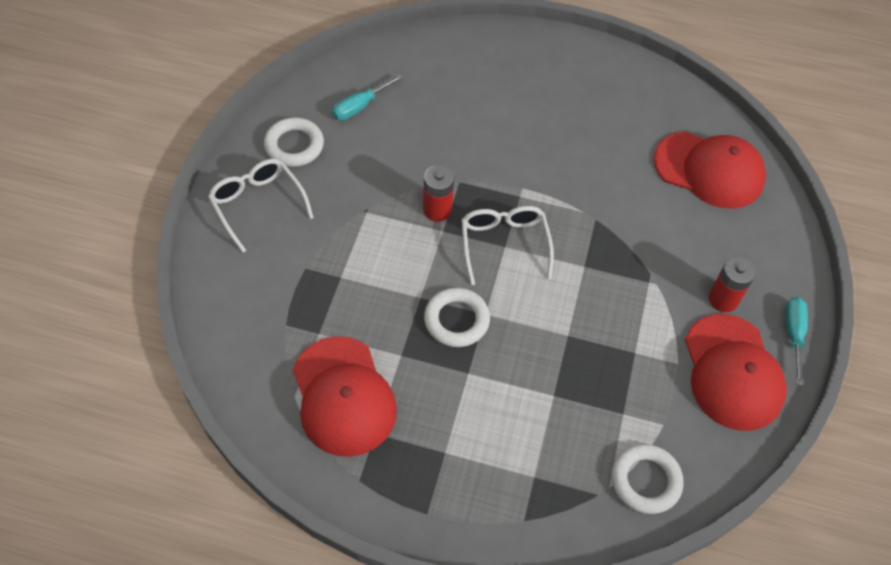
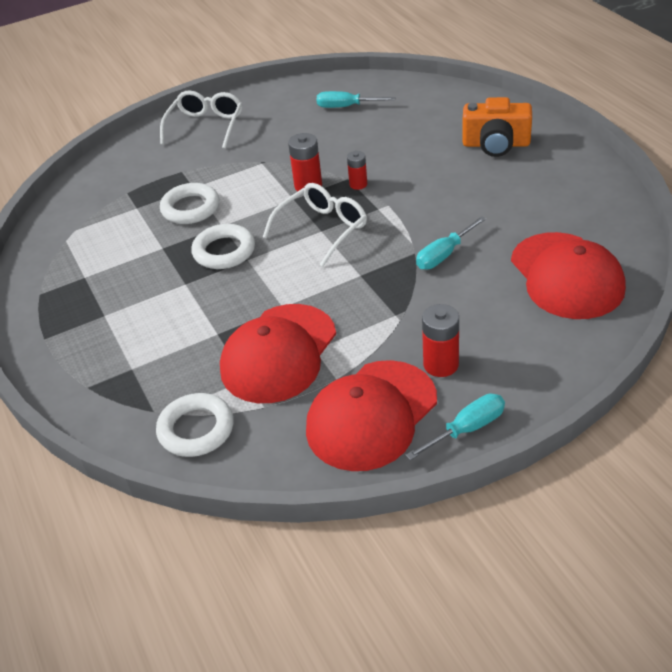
camera: 55 degrees right, 15 degrees down
(294, 146) = (273, 108): white ring -> white ring (190, 208)
(343, 396) = (99, 247): red cap -> red cap (278, 353)
(475, 182) = (358, 184): none -> red battery
(527, 77) = (496, 144): none -> orange camera
(616, 206) = (444, 254): none -> turquoise screwdriver

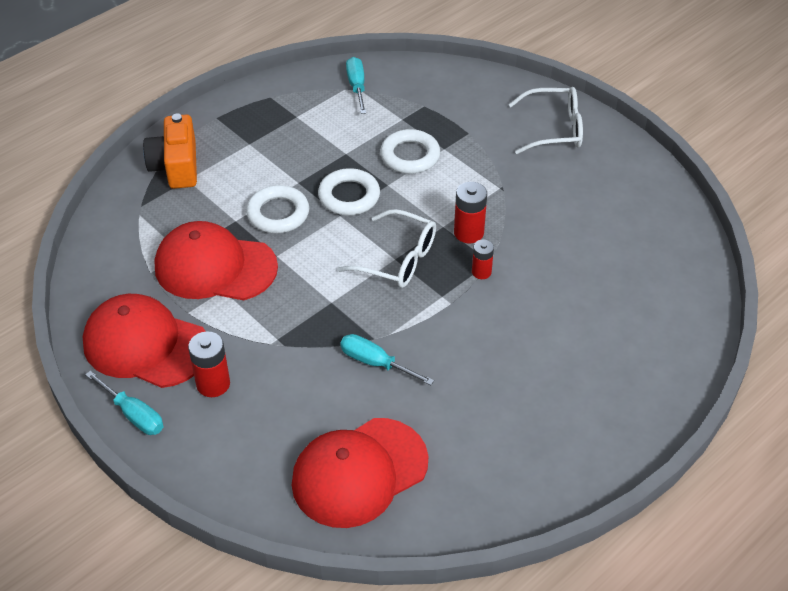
camera: 70 degrees right, 5 degrees up
(196, 429) = (123, 237): white ring -> white ring (278, 213)
(346, 107) = (632, 232): turquoise screwdriver -> turquoise screwdriver (357, 87)
(496, 144) = (595, 382): orange camera -> orange camera (176, 166)

